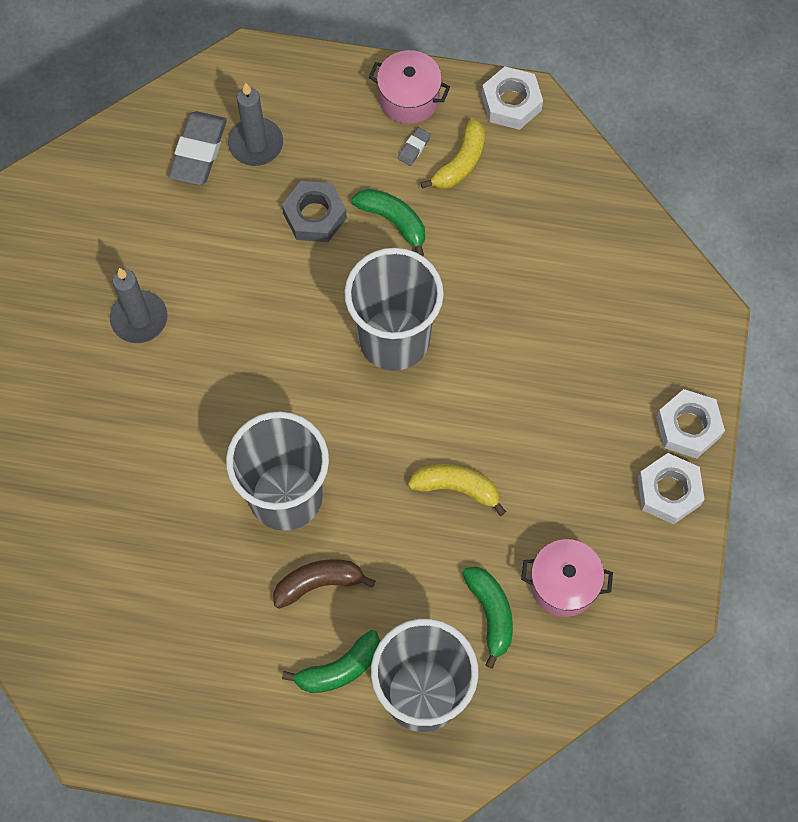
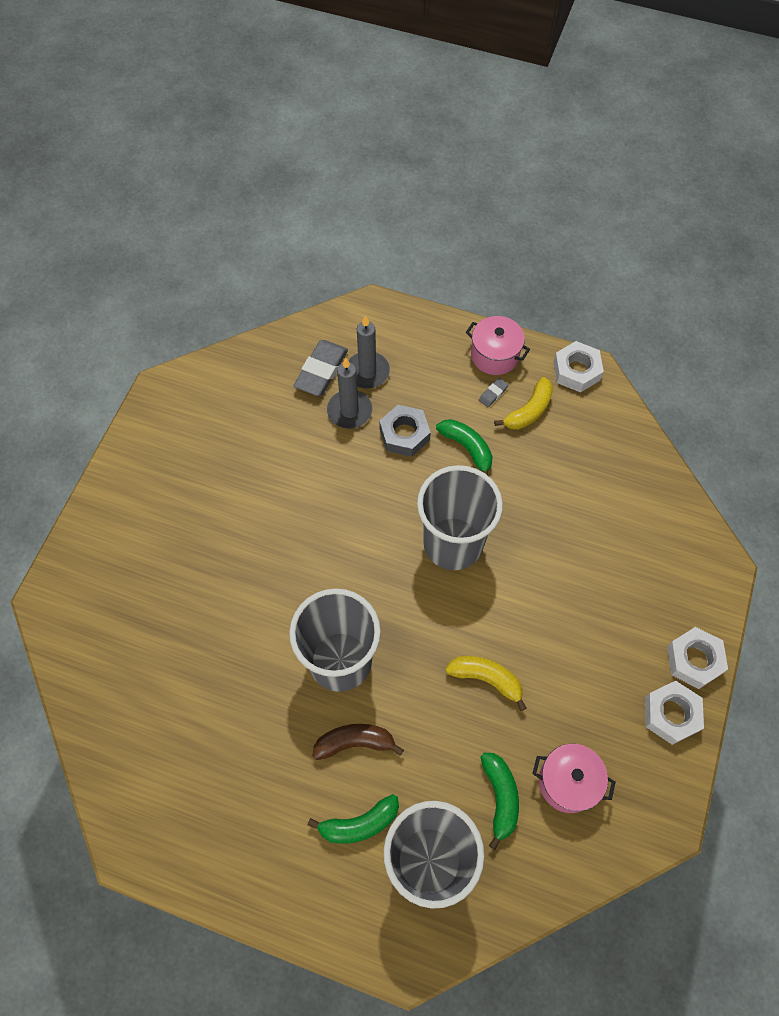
camera: 10 degrees right, 5 degrees down
(139, 318) = (248, 493): grey candle -> grey candle (349, 411)

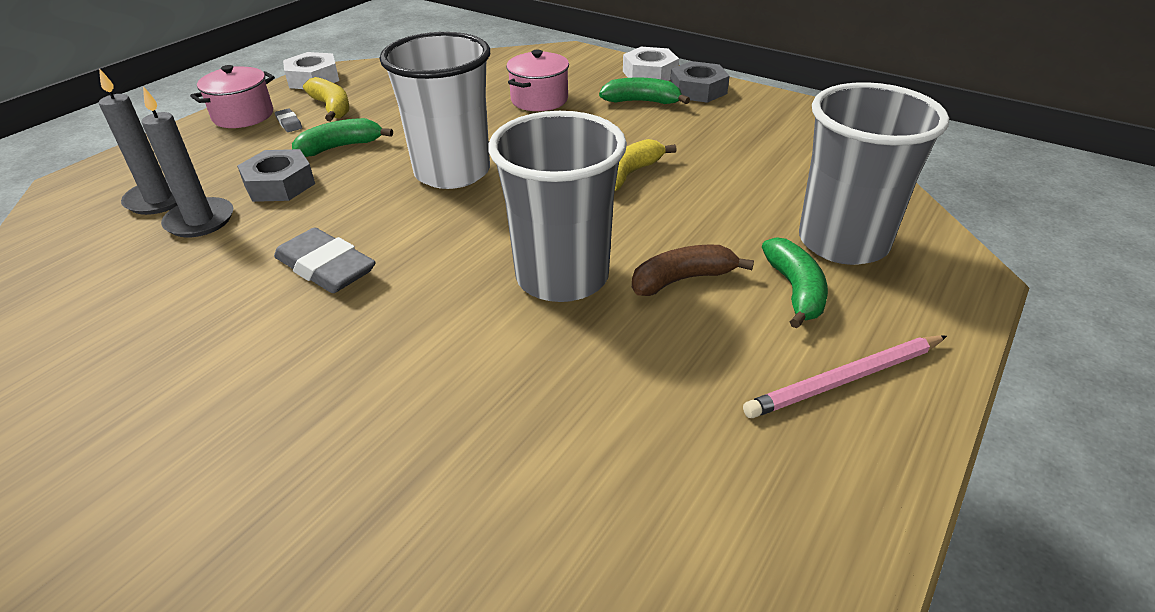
camera: 75 degrees left, 25 degrees down
(275, 858) = (845, 380): none -> pink pencil
(321, 371) = (109, 236): grey eraser -> grey eraser (326, 267)
(355, 742) = (682, 279): brown banana -> brown banana turned 60 degrees clockwise
(453, 543) = (452, 172): grey cup -> white cup
(500, 797) = (769, 185): green banana -> green banana (642, 101)
(568, 782) = (756, 146): pink pot -> pink pot (539, 100)
(671, 714) = (698, 90): white nut -> grey nut

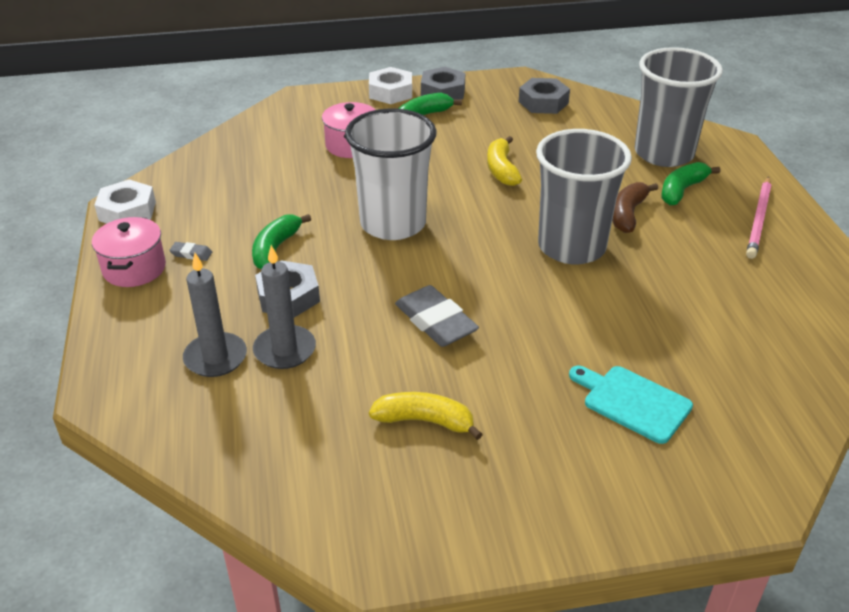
camera: 45 degrees left, 0 degrees up
(319, 470) = (632, 402): none -> turquoise cutting board
(326, 267) = (435, 321): grey eraser -> grey eraser turned 60 degrees clockwise
(332, 107) = (200, 225): yellow banana -> yellow banana (425, 421)
(785, 136) = (543, 102): none -> grey nut
(795, 290) = (682, 190): green banana -> green banana turned 90 degrees counterclockwise

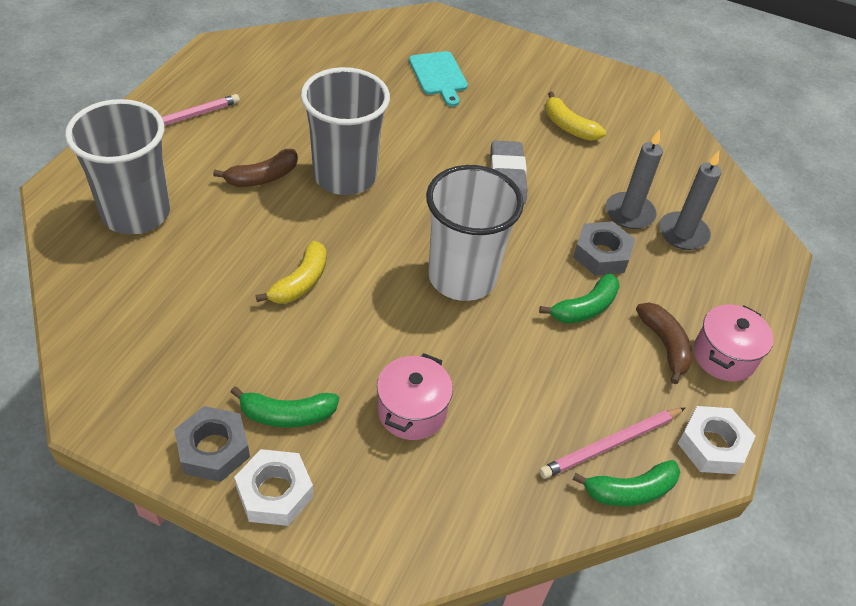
camera: 150 degrees left, 10 degrees up
(191, 254) = (665, 345): grey eraser -> brown banana
(205, 182) = (611, 444): none -> pink pencil
(543, 102) = (132, 352): grey nut -> none
(682, 190) = (187, 172): green banana -> green banana (630, 491)

